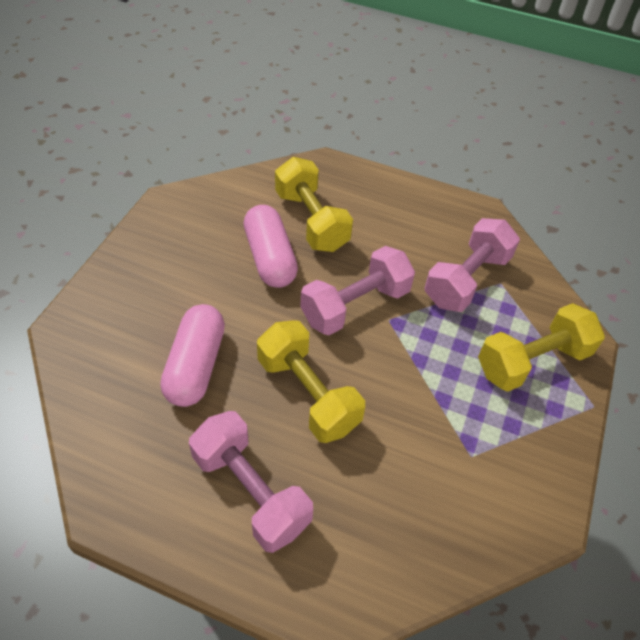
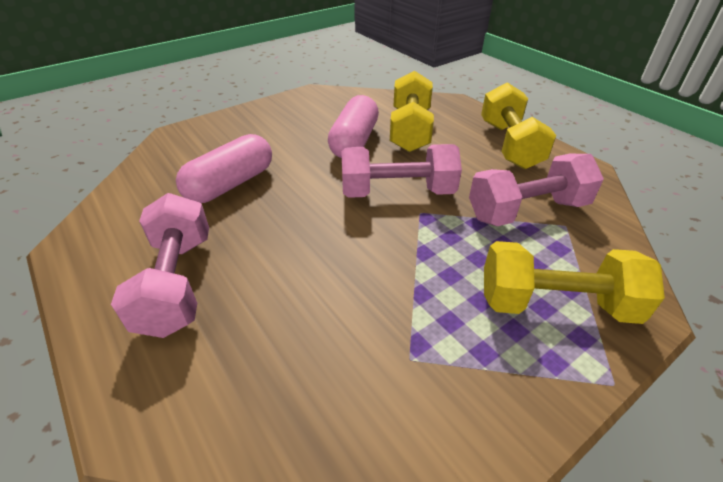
camera: 35 degrees right, 10 degrees down
(308, 394) = (295, 236): yellow dumbbell -> yellow dumbbell (509, 145)

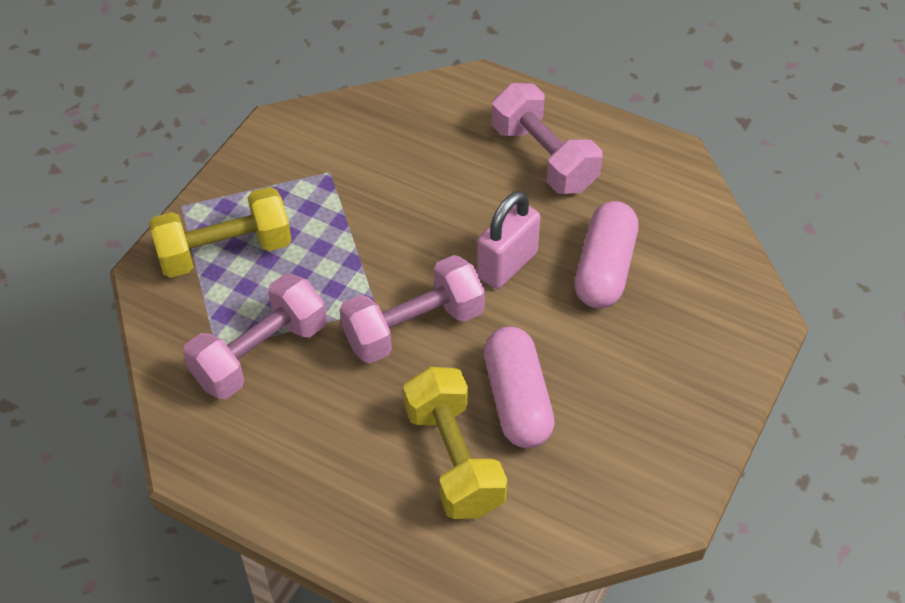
camera: 155 degrees right, 10 degrees up
(297, 208) = (507, 265): none -> pink padlock
(509, 145) = (299, 479): yellow dumbbell -> none

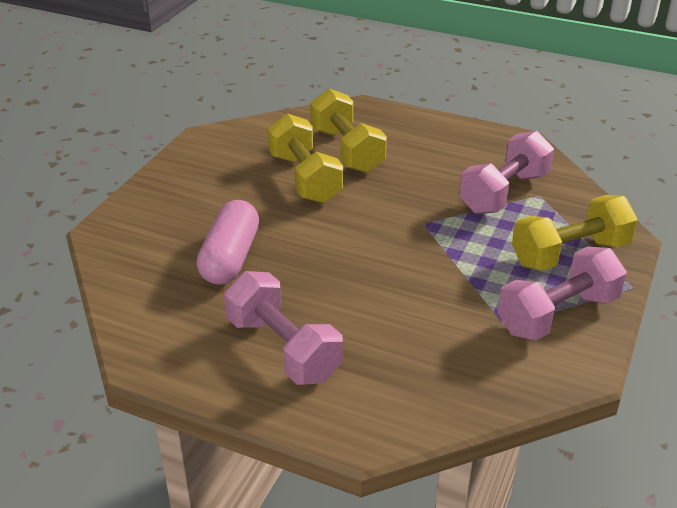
camera: 175 degrees right, 15 degrees down
(413, 327) = (390, 213): pink dumbbell -> pink dumbbell (557, 314)
(507, 265) = (317, 256): pink padlock -> none
(517, 400) = (305, 178): pink capsule -> yellow dumbbell

